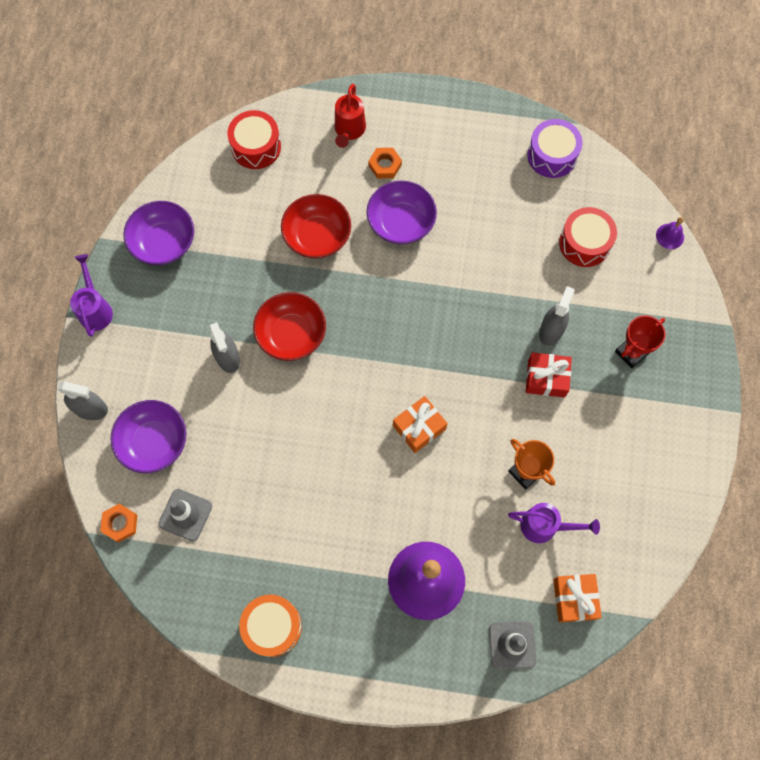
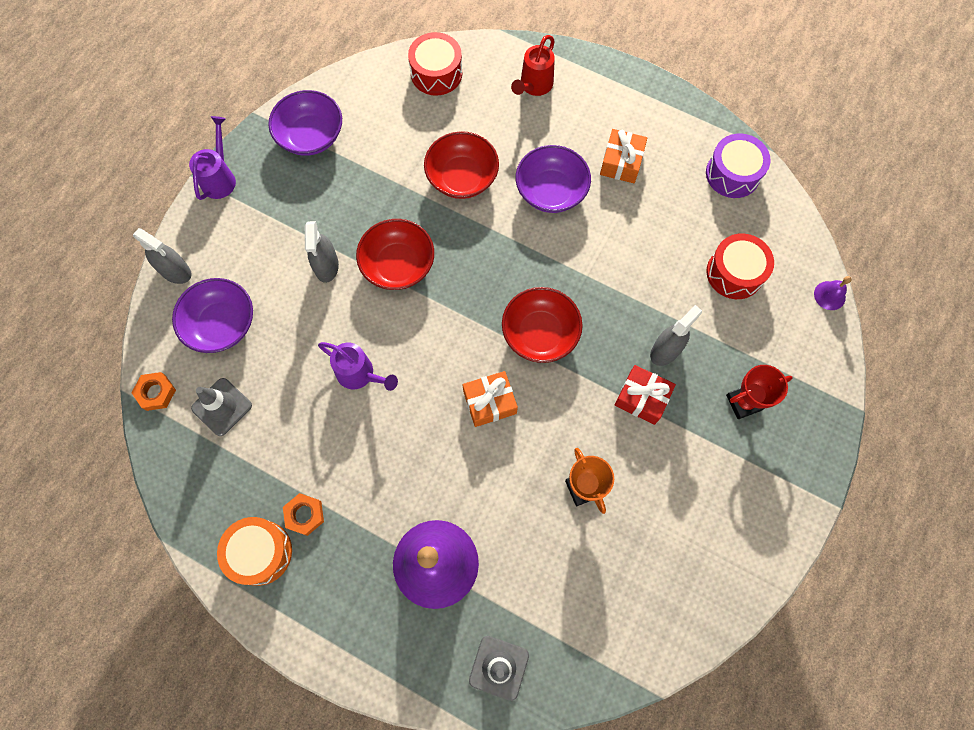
camera: 20 degrees right, 0 degrees up
(385, 165) = (556, 130): orange nut -> orange nut (304, 515)
(439, 352) = (540, 333): none -> red bowl
(544, 526) = (582, 553): purple watering can -> purple watering can (360, 374)
(574, 599) = (584, 643): orange gift -> orange gift (621, 162)

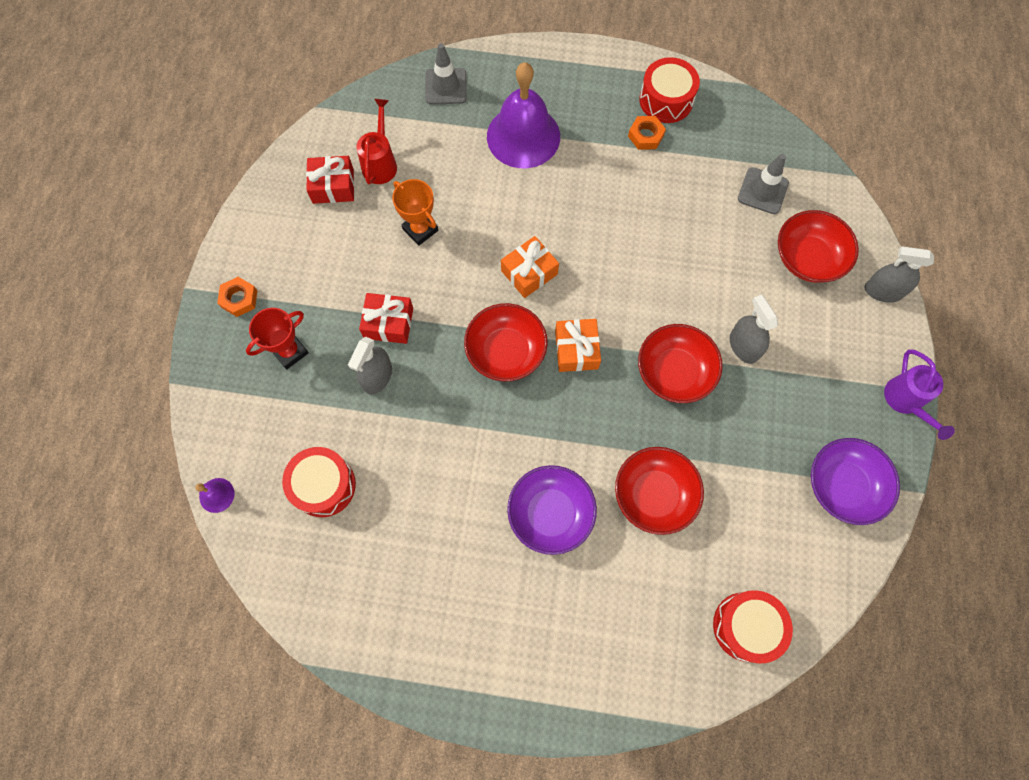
camera: 160 degrees right, 0 degrees up
(156, 392) = (826, 183): orange nut -> orange nut (239, 299)
(221, 324) = (808, 258): purple bowl -> red bowl
(260, 552) = (666, 100): orange drum -> red drum
(360, 374) = (658, 257): purple watering can -> none
(534, 86) = (622, 653): red watering can -> red watering can (380, 163)
(621, 162) = (483, 580): orange gift -> orange gift (576, 350)
(663, 575) = (333, 186): none -> red gift
(732, 174) = (349, 613): purple drum -> none

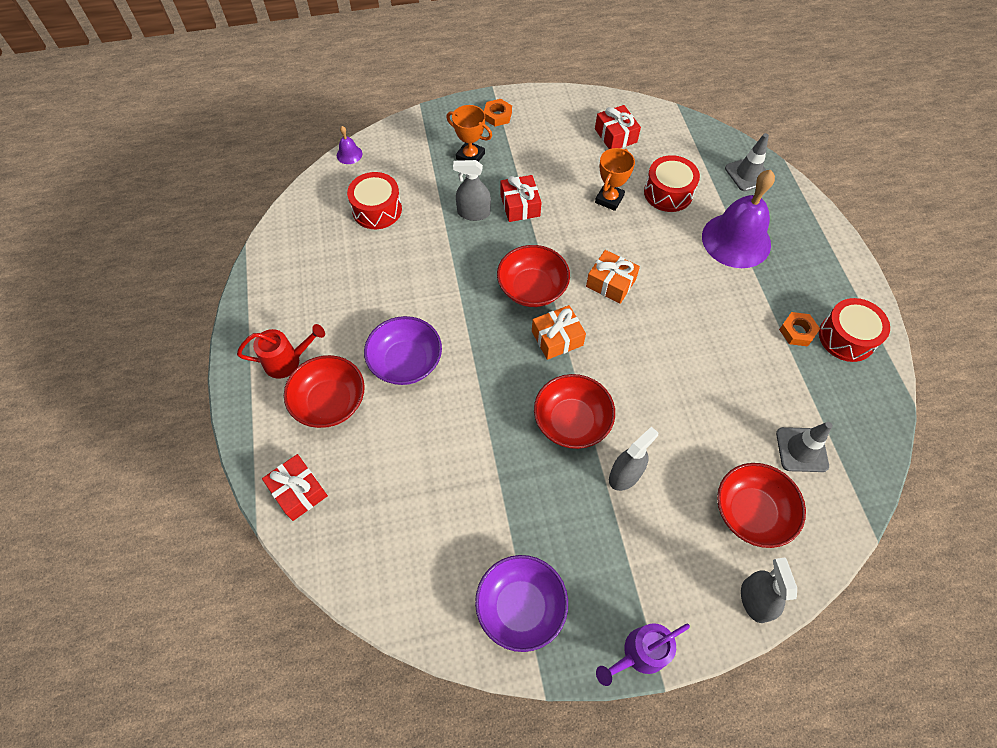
camera: 70 degrees right, 10 degrees down
(290, 351) = (470, 156): red trophy -> orange trophy
(380, 163) = (652, 156): red watering can -> red watering can (287, 361)
(654, 495) = (450, 436): red bowl -> red bowl (330, 402)
(668, 671) = (298, 491): none -> red gift
(746, 626) = (355, 547): red drum -> red drum (668, 193)

